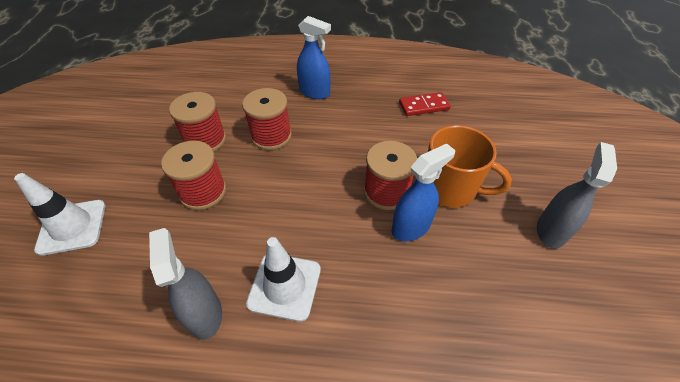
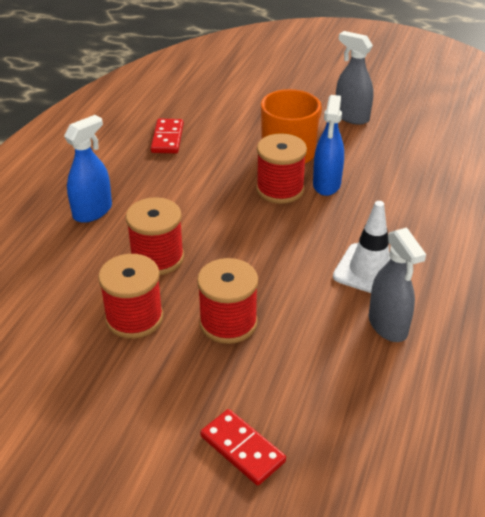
camera: 75 degrees left, 10 degrees down
(72, 227) = (242, 449): white traffic cone -> red domino
(205, 314) = (388, 325): grey spray bottle -> grey spray bottle turned 105 degrees counterclockwise
(411, 227) = (326, 184): blue spray bottle -> blue spray bottle turned 150 degrees counterclockwise

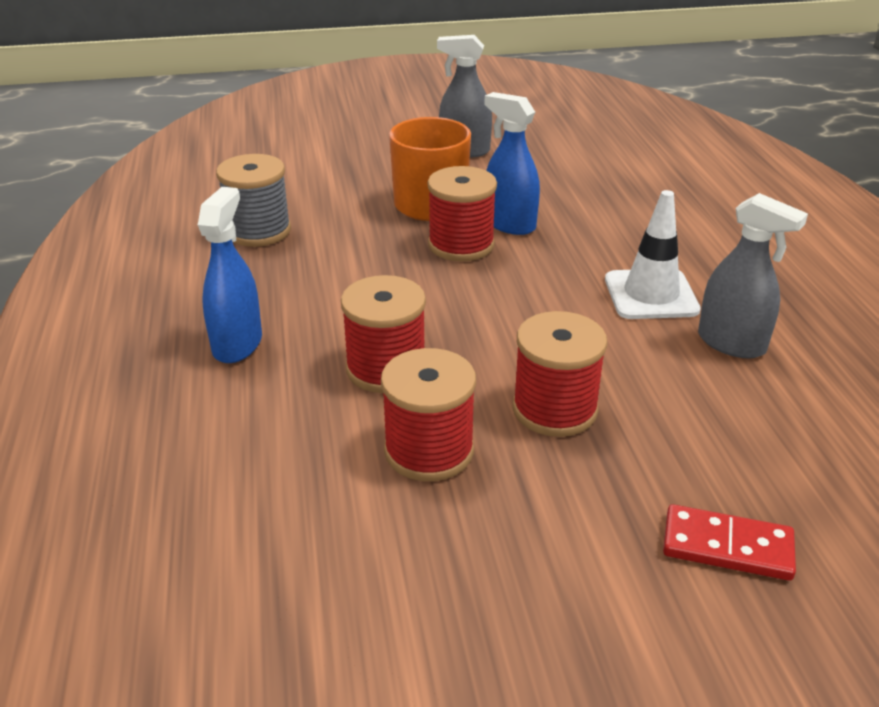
camera: 30 degrees left, 5 degrees down
(167, 138) = (258, 231): red domino -> grey spool
(326, 184) = (509, 224): blue spray bottle -> blue spray bottle turned 150 degrees clockwise

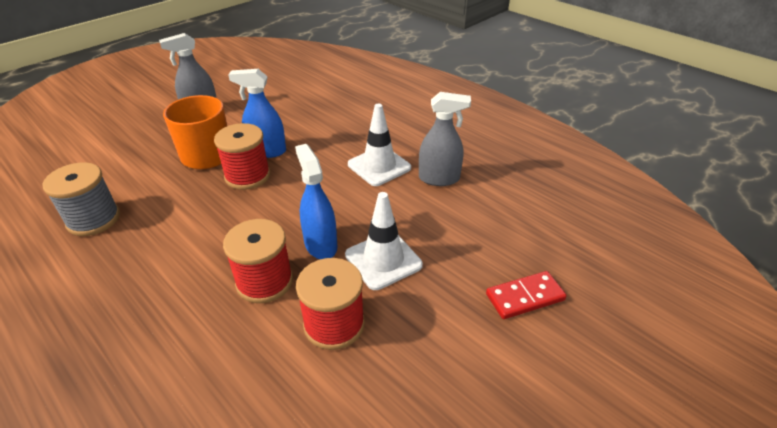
camera: 35 degrees left, 5 degrees up
(237, 344) = (144, 313): blue spray bottle -> blue spray bottle (320, 245)
(554, 409) = (383, 260): red spool -> white traffic cone

